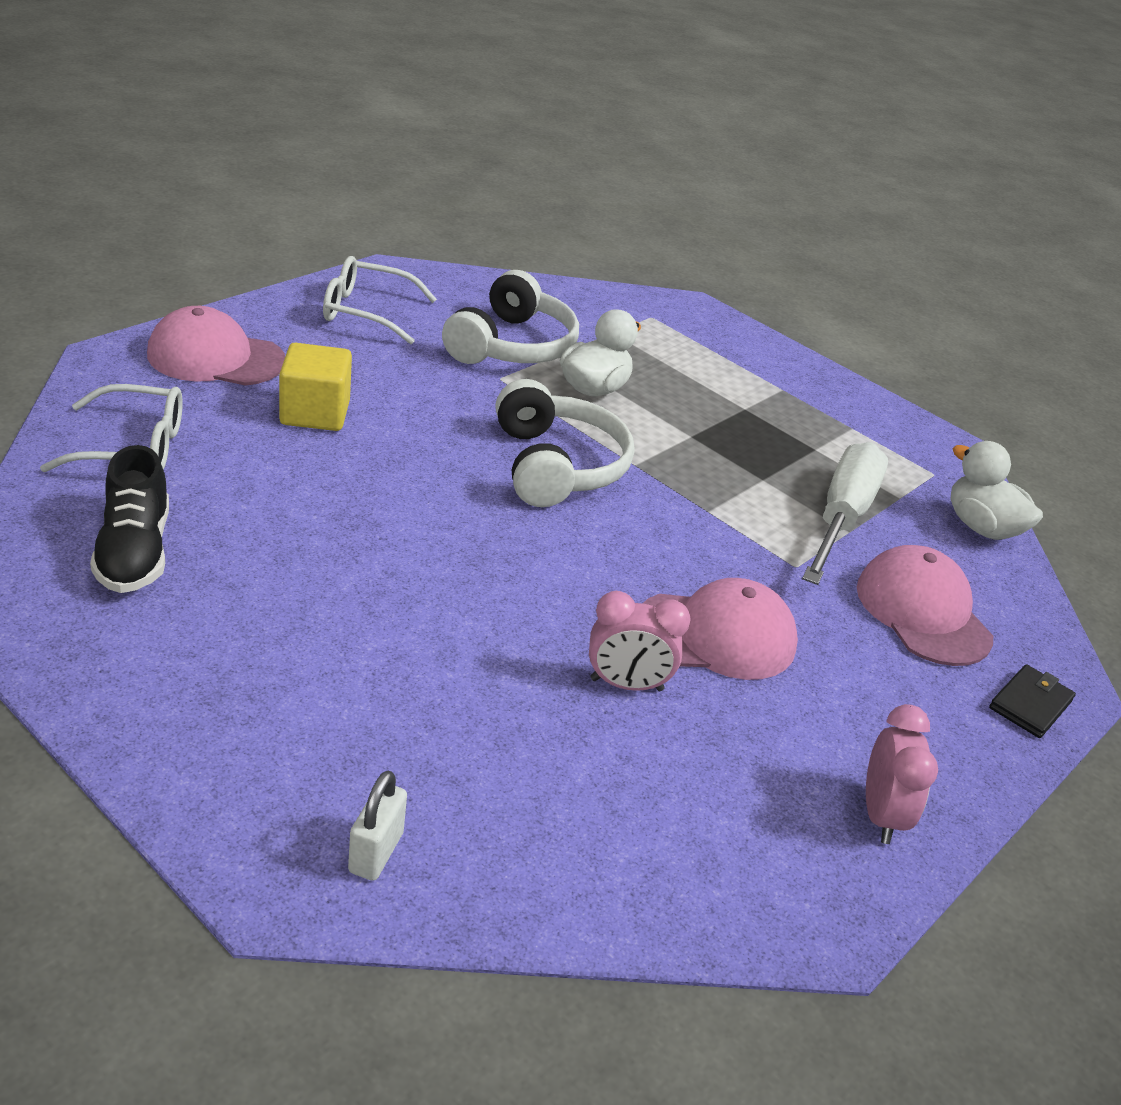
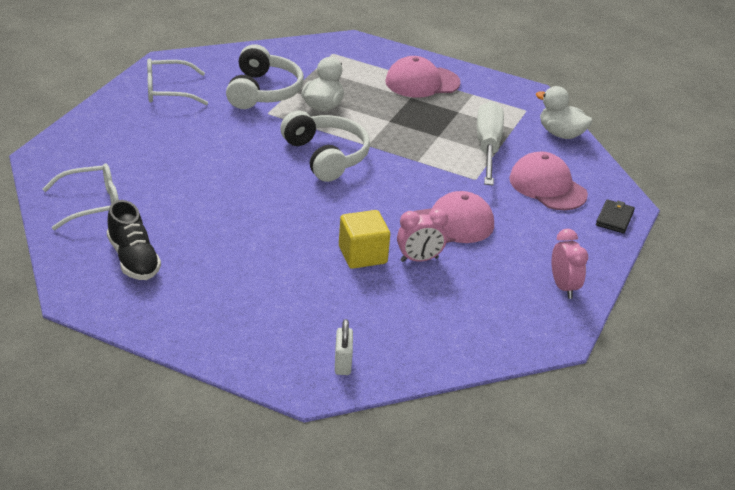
camera: 15 degrees left, 0 degrees up
(215, 357) = (100, 141): pink cap -> pink cap (422, 82)
(315, 413) = (178, 159): yellow cube -> yellow cube (362, 255)

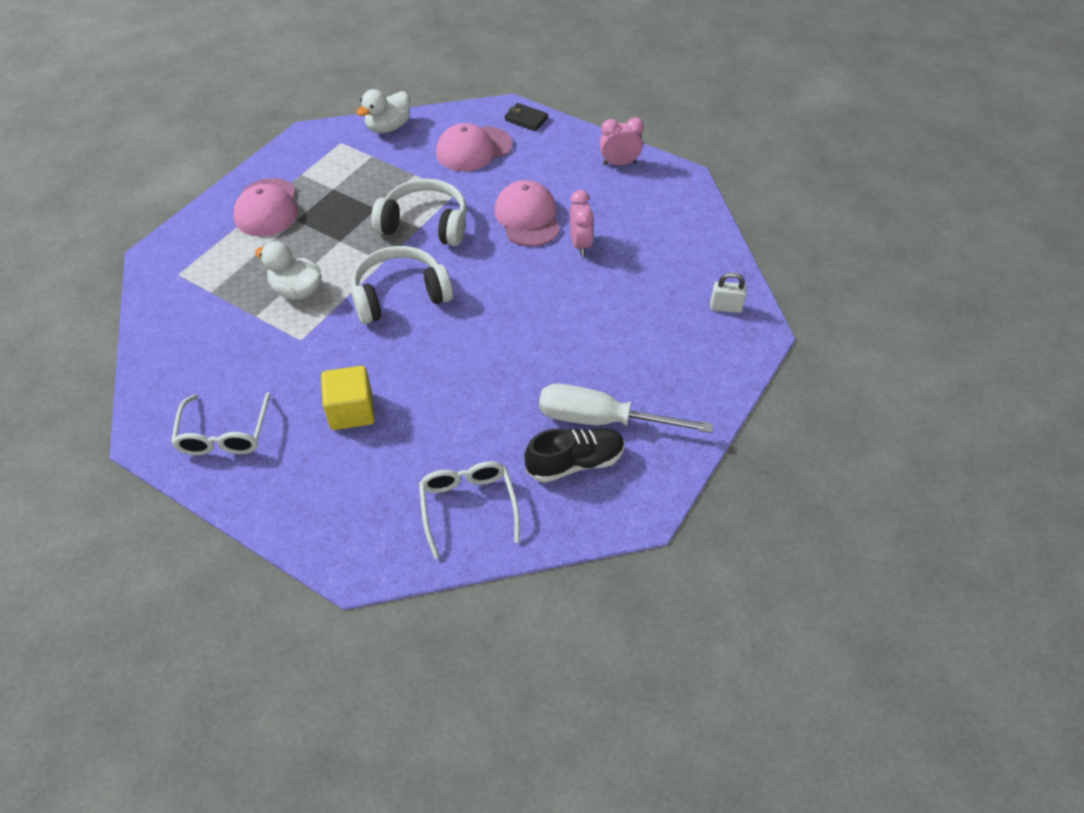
camera: 80 degrees left, 15 degrees up
(263, 91) = (251, 341): white headphones -> white headphones (425, 224)
(362, 255) = (572, 281): yellow cube -> yellow cube (351, 411)
(488, 147) = (403, 177): white screwdriver -> white screwdriver (602, 420)

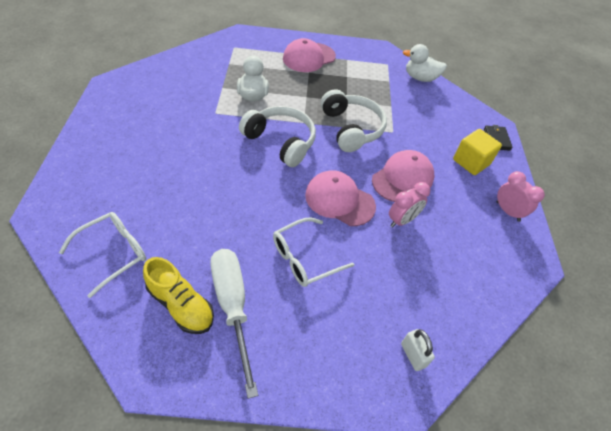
camera: 55 degrees right, 0 degrees up
(224, 434) = (125, 112): white glasses -> white glasses (304, 258)
(351, 411) = (169, 158): yellow cube -> yellow cube (471, 162)
(474, 149) = (440, 124): pink cap -> pink cap (339, 200)
(575, 463) = (181, 305): black shoe -> yellow shoe

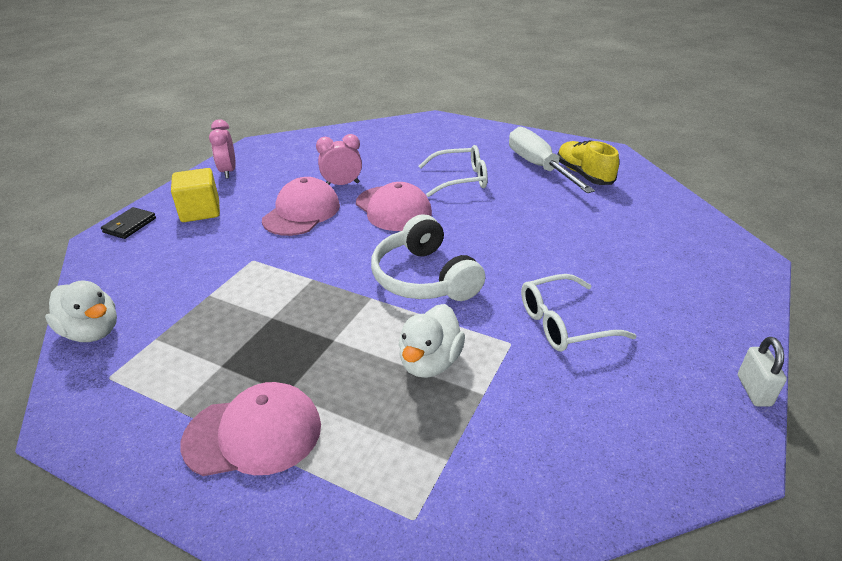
camera: 150 degrees left, 15 degrees down
(113, 253) = (653, 213): white glasses -> white glasses (563, 323)
(232, 307) = (538, 167): white screwdriver -> white screwdriver turned 150 degrees clockwise
(351, 128) = (307, 275): white headphones -> none
(402, 178) = (301, 212): pink cap -> pink cap turned 135 degrees clockwise
(413, 355) = (411, 129): white padlock -> white padlock (753, 390)

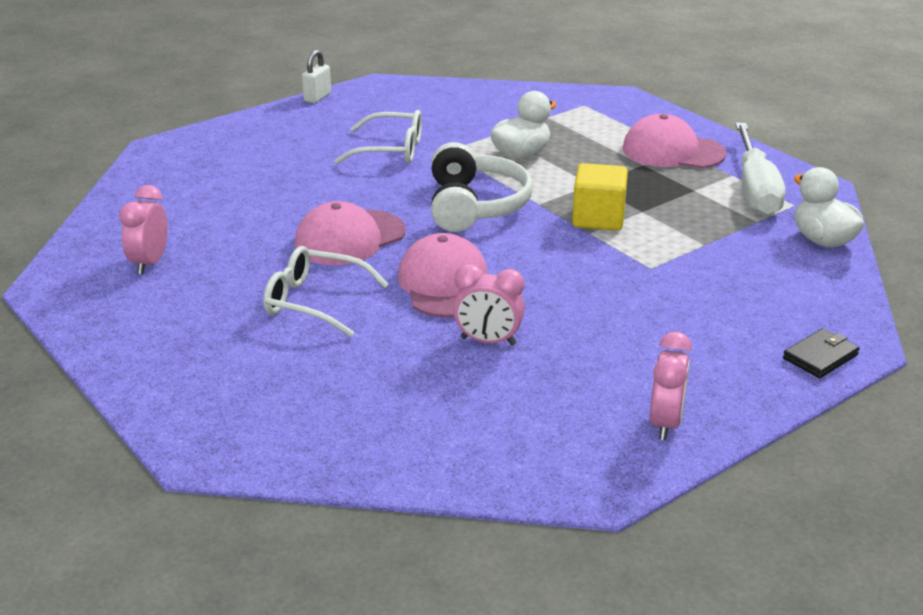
camera: 155 degrees left, 5 degrees down
(200, 211) = (715, 353): yellow cube -> yellow cube (598, 218)
(301, 212) = (569, 311): pink cap -> pink cap (350, 238)
(538, 167) = (185, 290): white screwdriver -> white screwdriver (755, 189)
(584, 174) = (149, 263): yellow shoe -> pink clock

